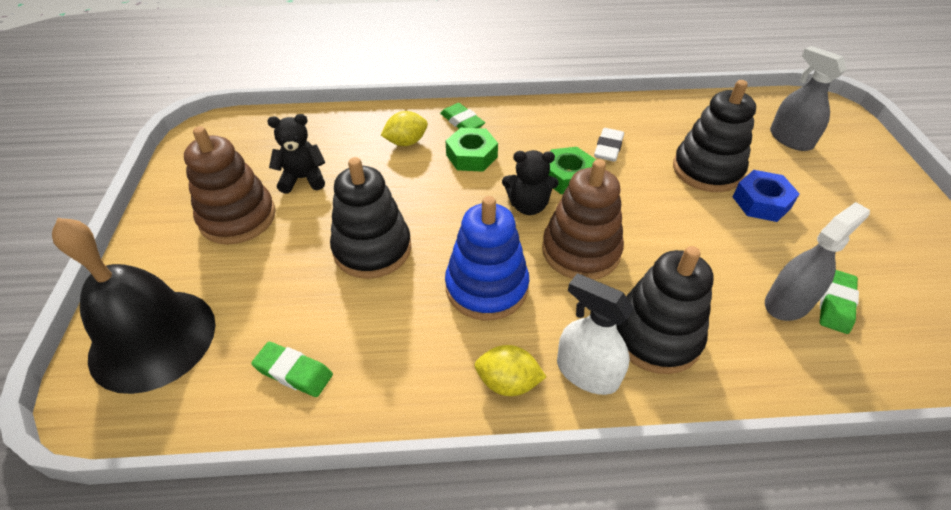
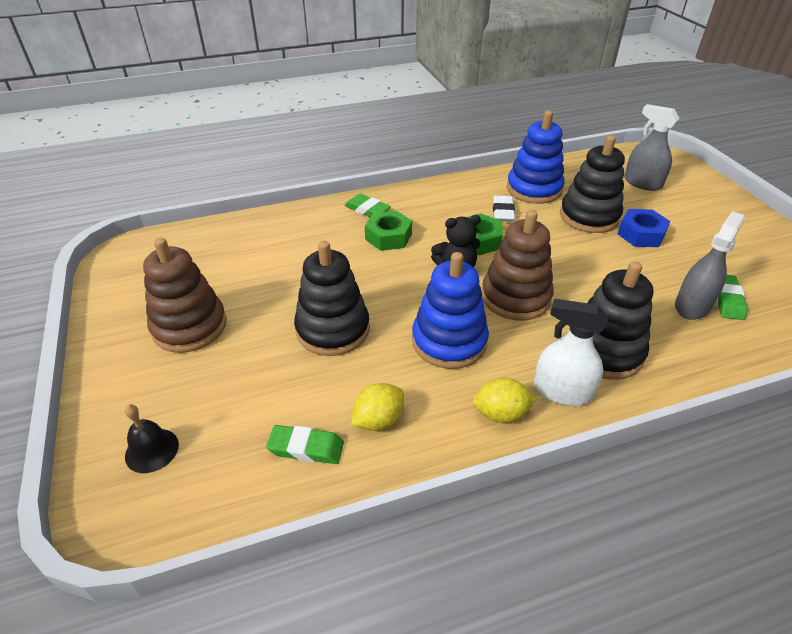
camera: 15 degrees left, 5 degrees down
(153, 339) = (152, 450): black bell -> black bell, size x0.43
(303, 179) = (239, 281): black teddy bear -> none
(406, 142) = (324, 234): yellow lemon -> yellow lemon (378, 420)
(655, 126) = (534, 189): none -> blue stacking toy

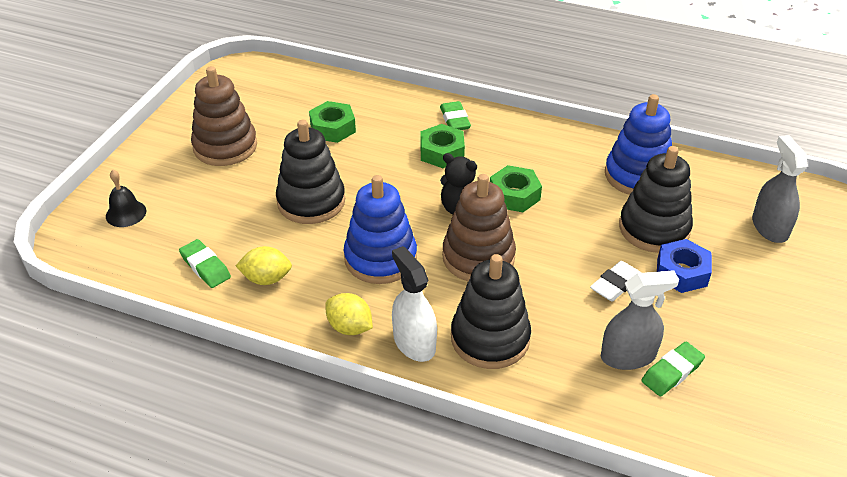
camera: 40 degrees right, 0 degrees up
(276, 261) = (333, 128): none -> green nut
(503, 212) = (573, 182): white eraser -> white eraser (615, 285)

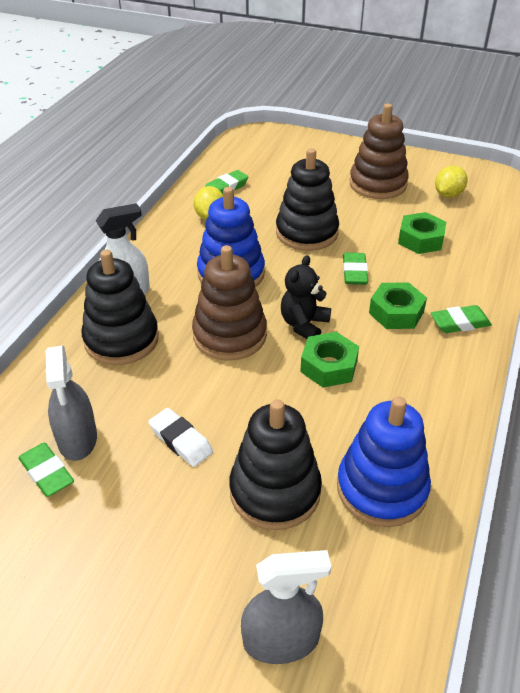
camera: 90 degrees right, 0 degrees up
(126, 213) = (286, 150): black bell -> none
(349, 327) = (150, 259): yellow lemon -> yellow lemon (448, 195)
(382, 173) = (354, 272): none -> green eraser
(682, 272) = (195, 508): blue nut -> none

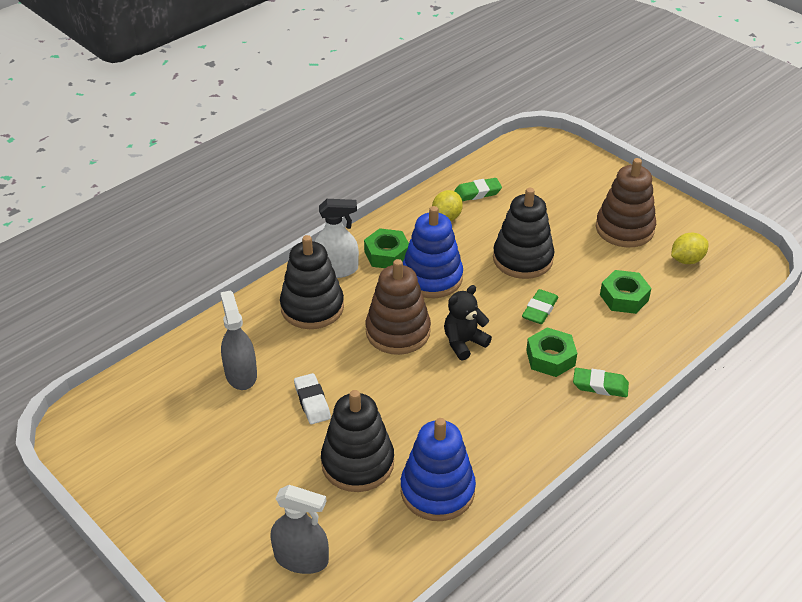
camera: 25 degrees right, 0 degrees up
(47, 473) = (208, 391): green eraser -> none
(77, 438) = (241, 374): grey spray bottle -> grey spray bottle turned 150 degrees clockwise
(329, 366) = (461, 384): green nut -> green nut (387, 254)

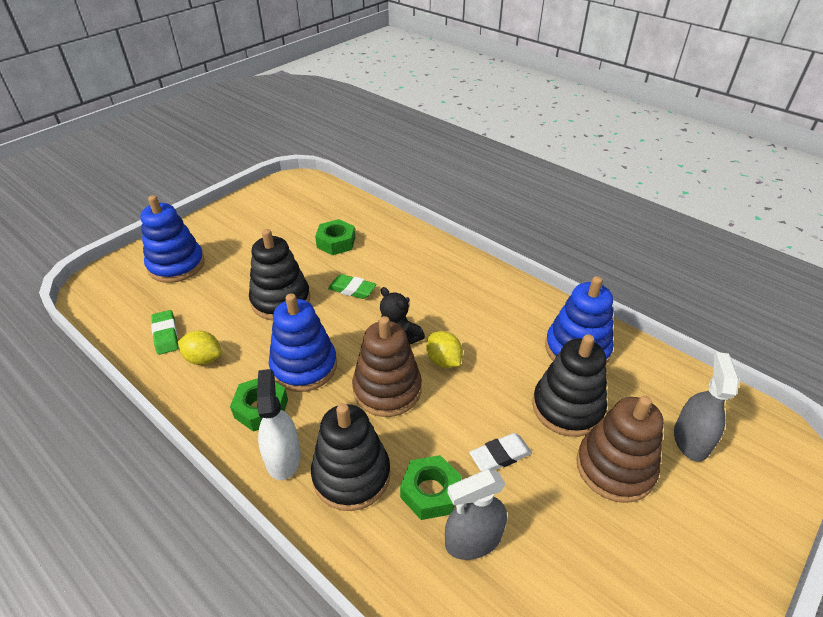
camera: 95 degrees left, 0 degrees up
(550, 358) = (411, 283): green nut -> green nut (430, 492)
(576, 186) = (176, 265): none -> blue stacking toy
(600, 386) = (438, 258): green eraser -> none
(624, 229) = (247, 239): brown stacking toy -> brown stacking toy (615, 468)
(686, 260) = (292, 210): yellow lemon -> yellow lemon (443, 360)

